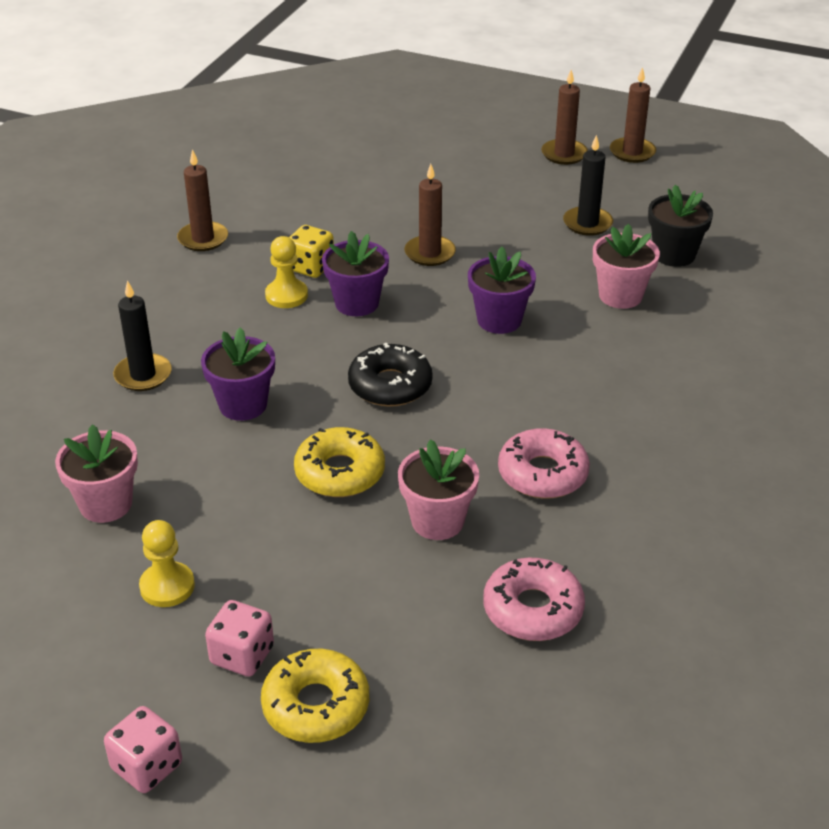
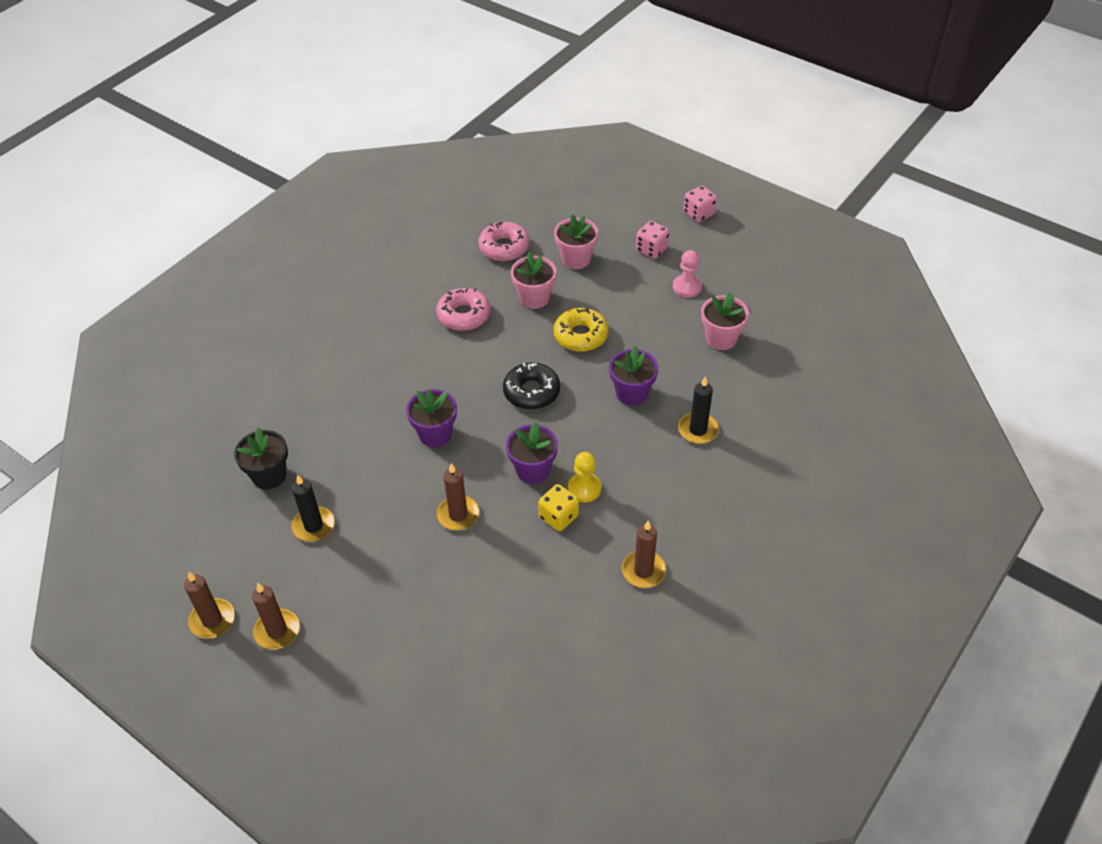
camera: 165 degrees left, 10 degrees up
(167, 586) = (687, 287): yellow pawn -> pink pawn
(316, 705) = (620, 224): yellow donut -> none
(620, 295) = (336, 441): pink flower pot -> pink flower pot (576, 259)

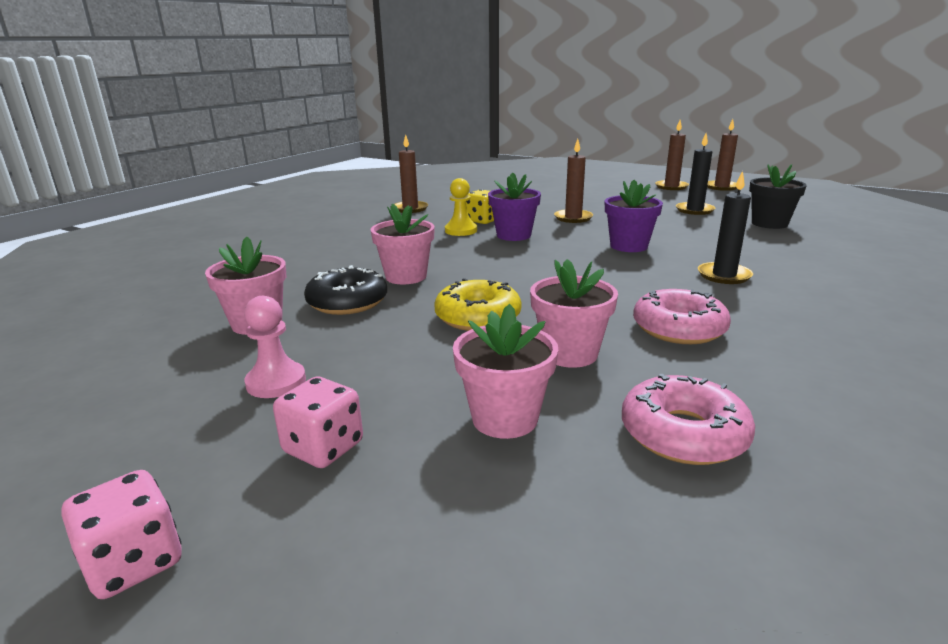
camera: 175 degrees right, 25 degrees down
(531, 392) = (533, 272): black donut -> black donut (347, 302)
(632, 393) = (406, 276): purple flower pot -> pink flower pot
(698, 430) = (334, 259): black candle -> black candle (724, 275)

